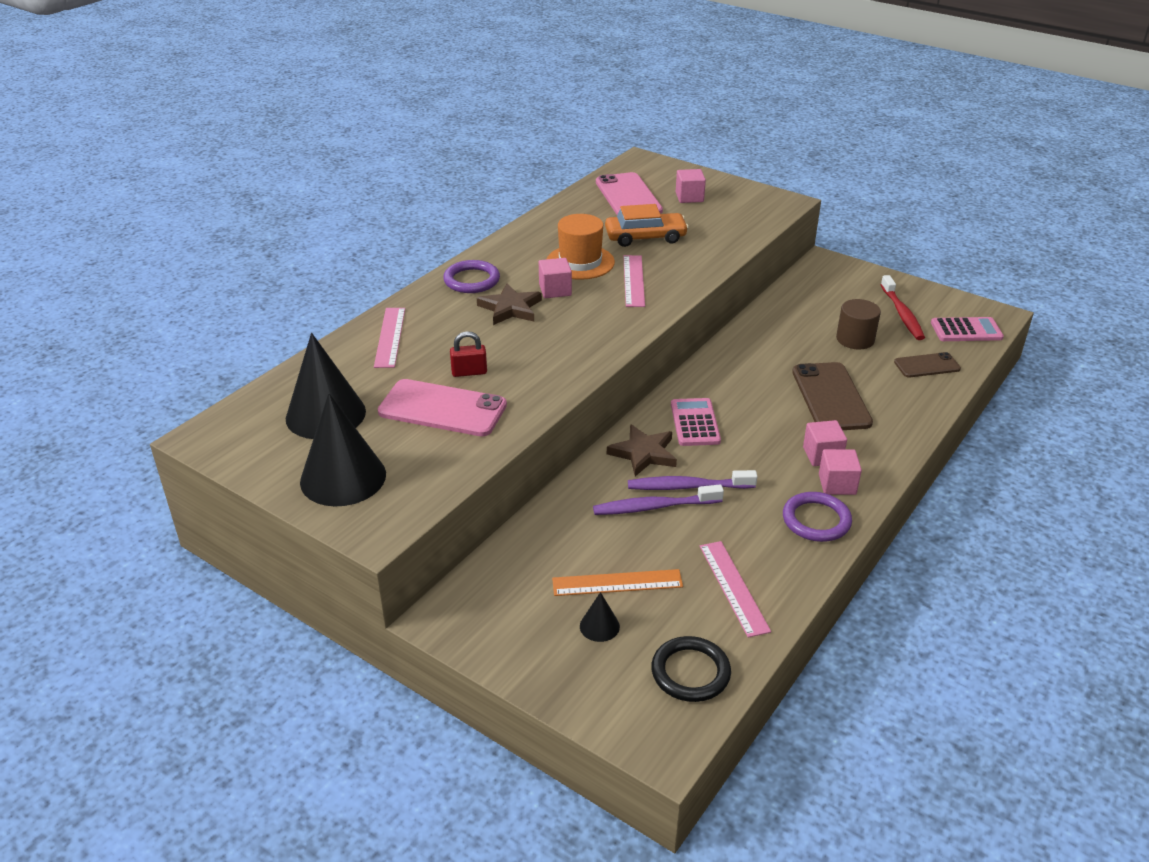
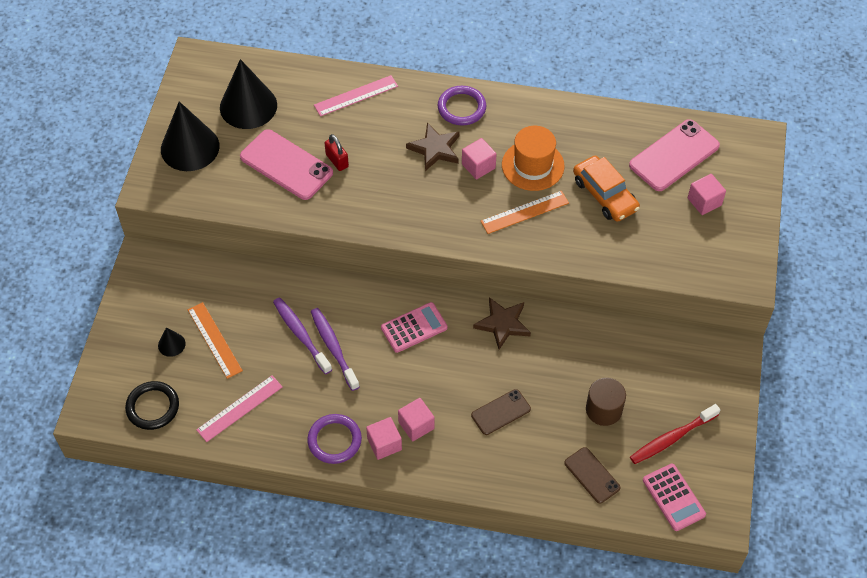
camera: 65 degrees right, 20 degrees up
(442, 409) = (286, 165): pink phone -> pink phone turned 45 degrees counterclockwise
(633, 280) = (524, 212): pink ruler -> orange ruler
(643, 453) = (359, 307): brown star -> brown star (502, 324)
(831, 397) = (501, 412): brown phone -> brown phone, size x0.58

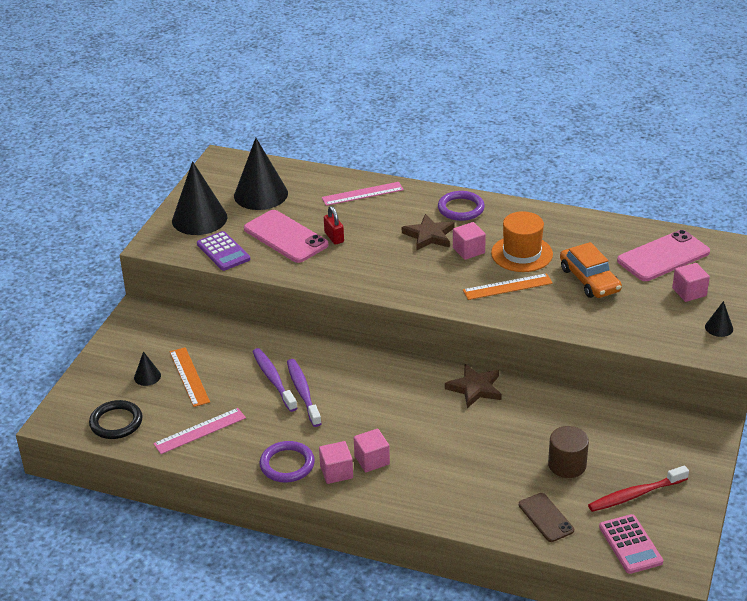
camera: 10 degrees right, 20 degrees down
(225, 192) = (223, 252): none -> purple calculator
(414, 328) = (385, 384): pink calculator -> none
(501, 412) = (460, 457): brown phone -> none
(737, 246) = (719, 328): none -> black cone

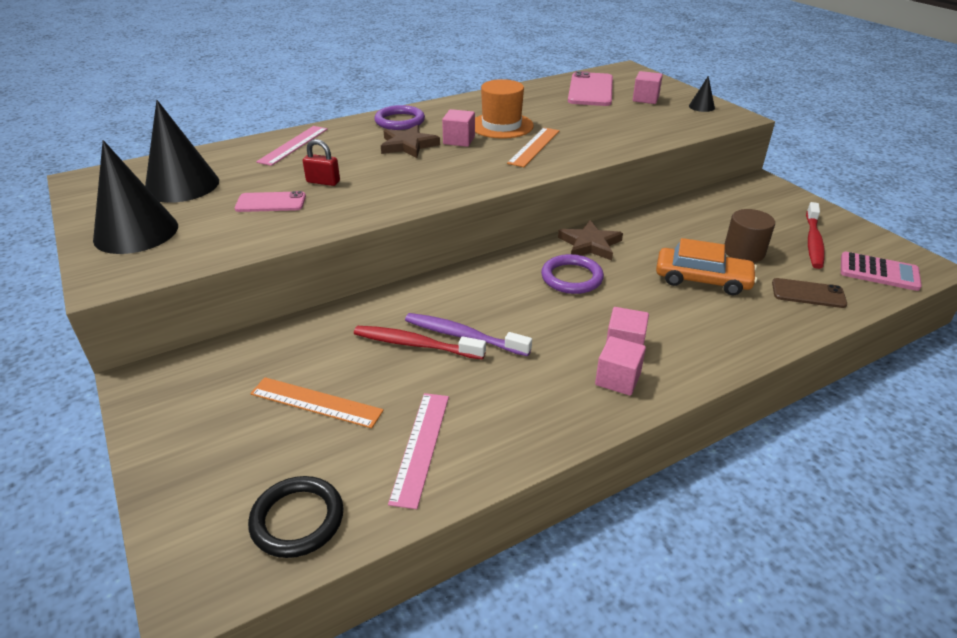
camera: 50 degrees left, 0 degrees up
(147, 376) = (260, 437): black cone -> none
(223, 252) = (217, 244): purple calculator -> none
(273, 380) = (416, 344): purple toothbrush -> red toothbrush
(285, 237) = (271, 202): pink phone -> pink phone, size x0.58
(287, 464) = (565, 408): purple ring -> purple ring (572, 277)
(589, 280) = (577, 119): orange car -> orange car (702, 279)

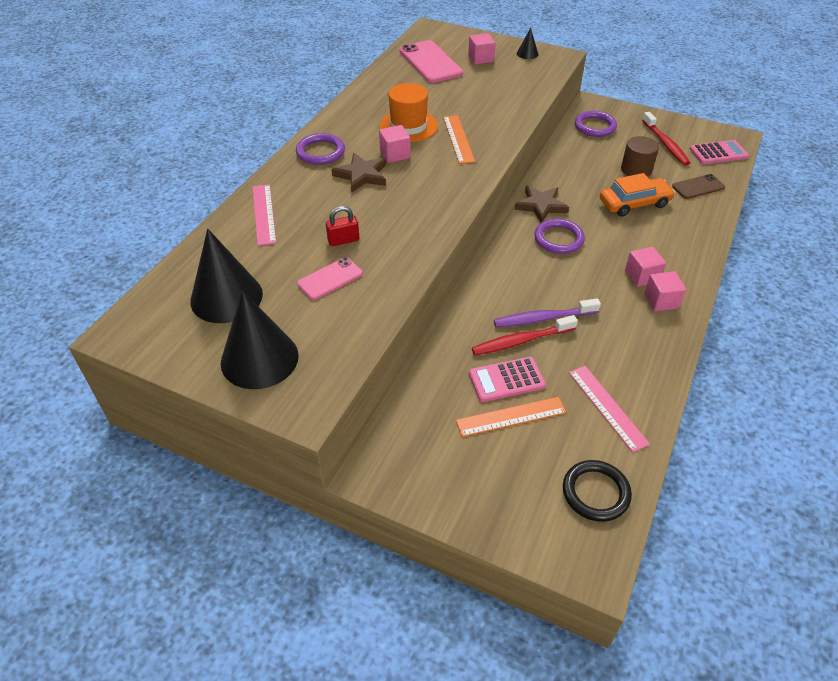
camera: 35 degrees left, 10 degrees up
(356, 369) = (506, 380): none -> pink calculator
(740, 201) = (595, 126): none -> purple ring

